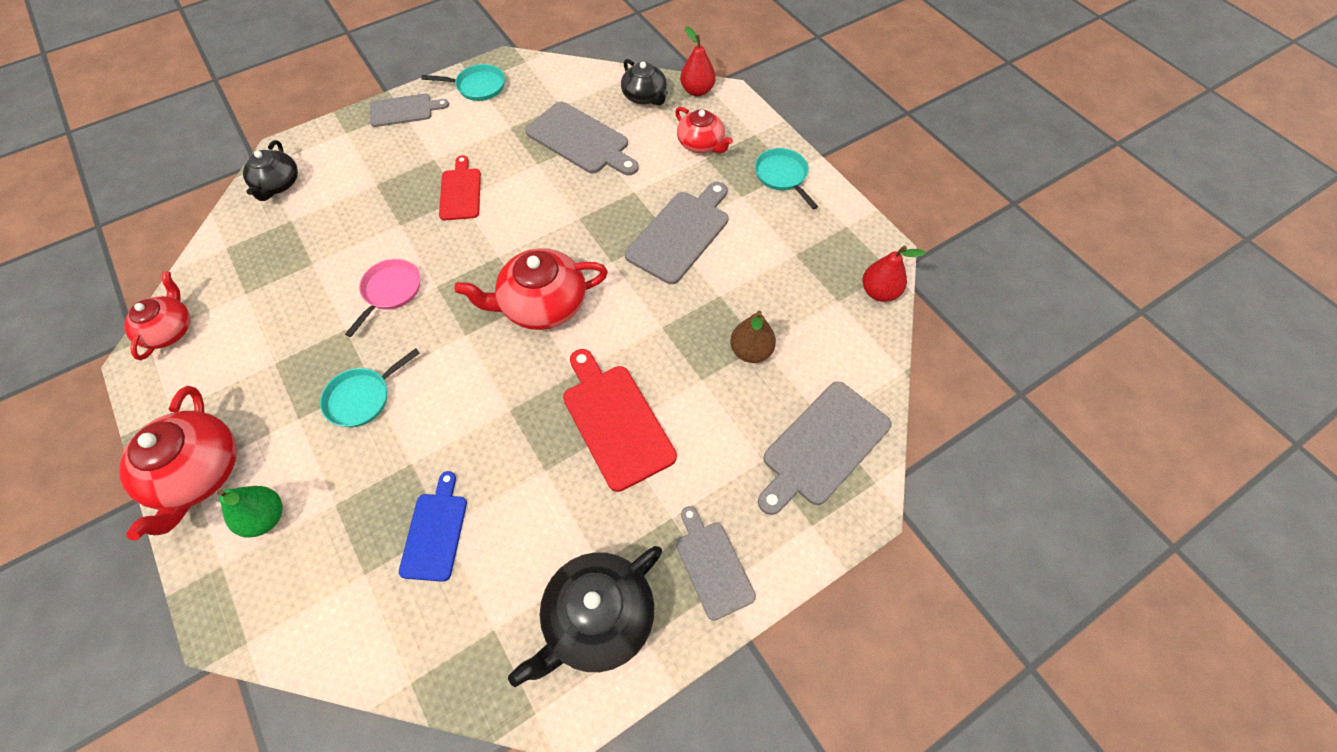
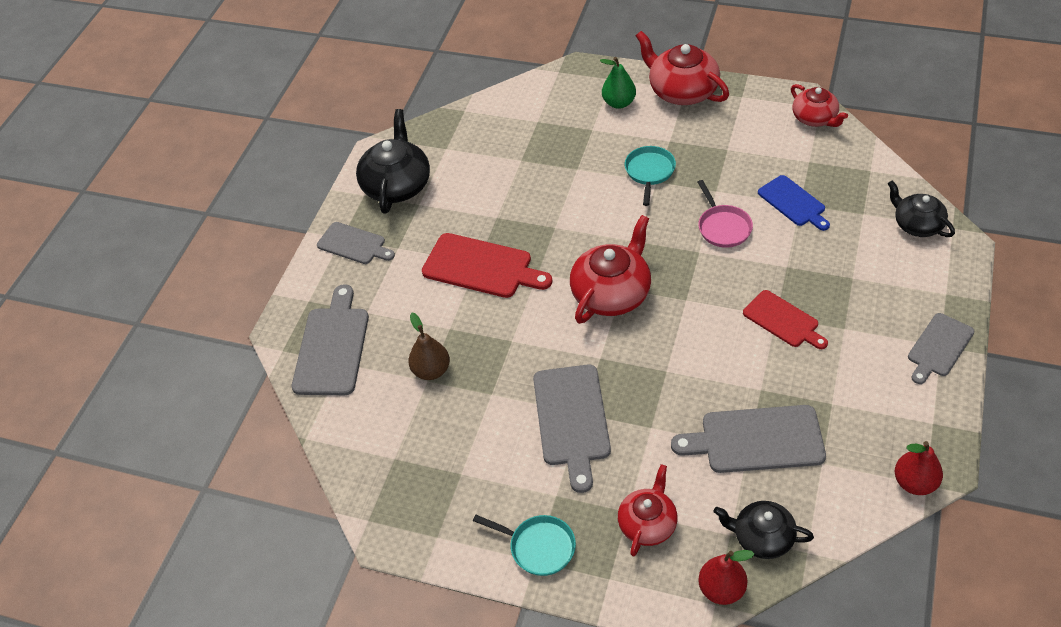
camera: 145 degrees right, 10 degrees down
(435, 532) = (523, 156): blue cutting board -> blue cutting board (793, 202)
(477, 87) = (921, 419): turquoise pan -> none
(701, 144) = (647, 524): red teapot -> red teapot turned 105 degrees clockwise
(879, 292) = (365, 491): red pear -> red pear (914, 483)

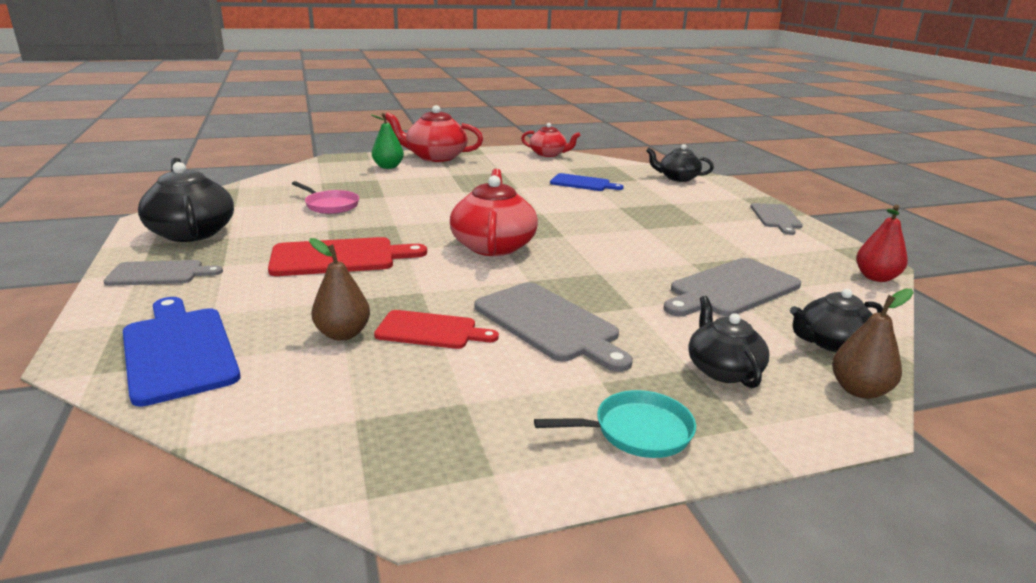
camera: 40 degrees left, 25 degrees down
(332, 347) = (179, 351): grey cutting board -> blue cutting board
(647, 524) = (723, 369): red teapot -> black teapot
(649, 172) = (452, 188): turquoise pan -> none
(721, 589) = (859, 390): red pear -> brown pear
(723, 227) = (545, 200): pink pan -> pink pan (330, 205)
(783, 320) = (654, 229): red cutting board -> red cutting board (430, 331)

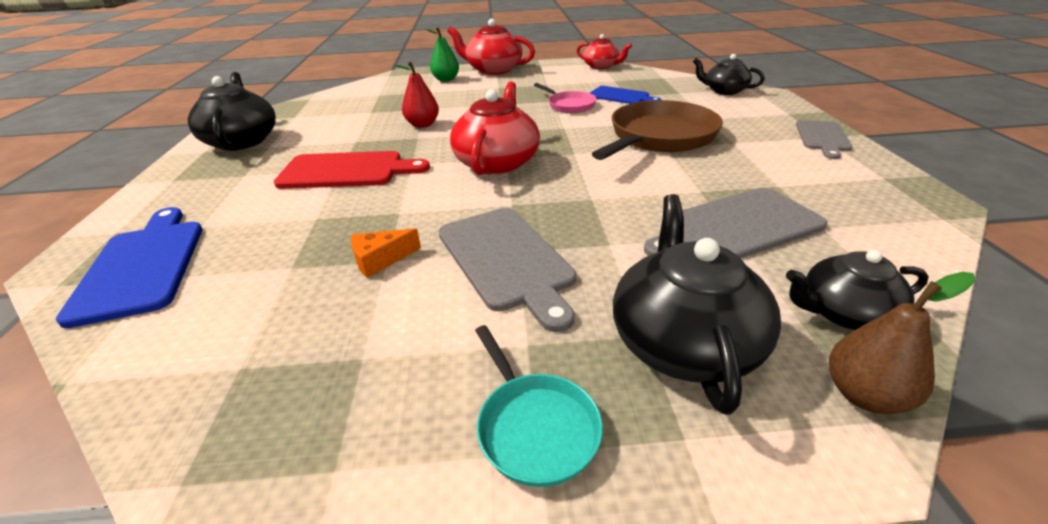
camera: 15 degrees right, 10 degrees up
(159, 274) = (187, 182): grey cutting board -> none
(330, 205) = (372, 117): pink pan -> pink pan (569, 105)
(343, 334) = (295, 257): brown pear -> none
(430, 331) = (380, 260): red cutting board -> orange cheese
(636, 220) = (659, 137): none -> brown pan
(636, 431) = (534, 426): turquoise pan -> turquoise pan turned 60 degrees clockwise
(723, 369) = (683, 341): black teapot -> black teapot, size x1.58
(876, 278) = (932, 220): red pear -> red pear (422, 125)

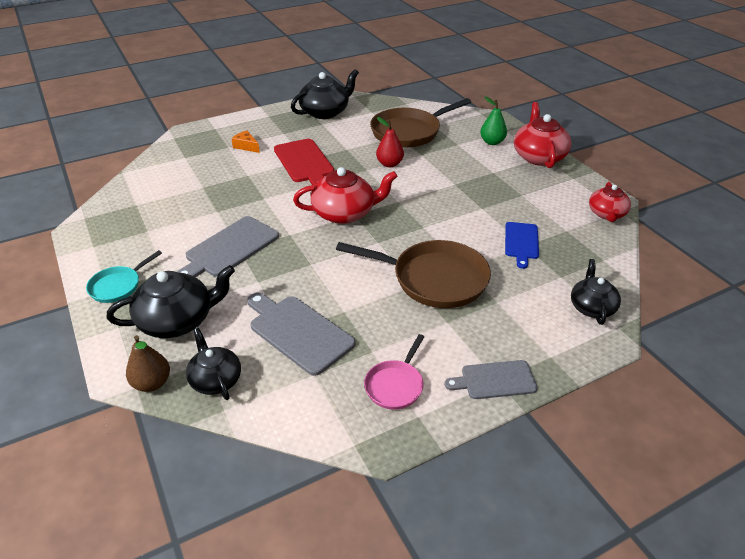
camera: 65 degrees right, 5 degrees up
(143, 266) = (192, 149): blue cutting board -> none
(371, 106) = (409, 132): none -> brown pan
(380, 260) = (217, 209): orange cheese -> orange cheese (246, 146)
(569, 105) = (476, 218): pink pan -> pink pan (395, 385)

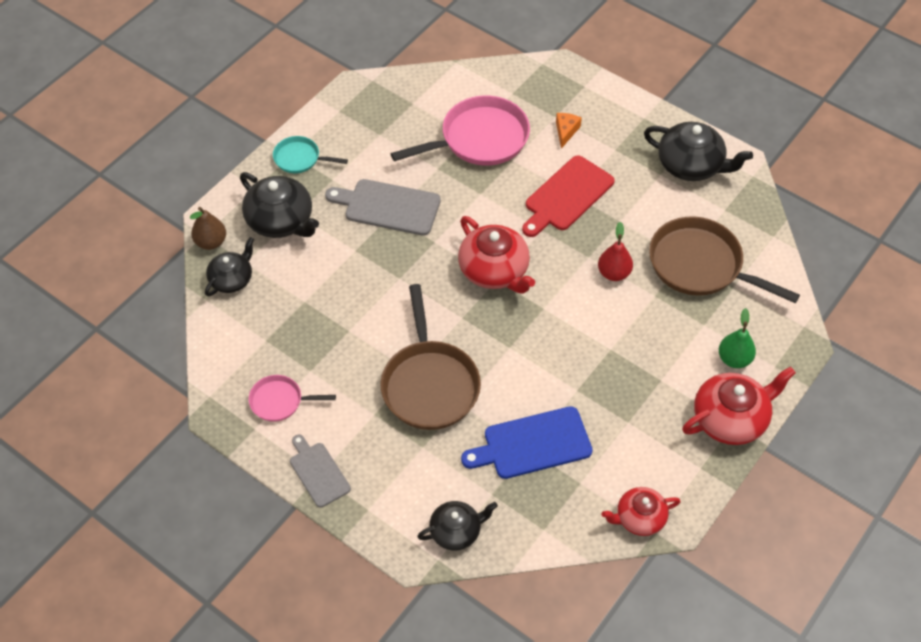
camera: 65 degrees right, 15 degrees up
(210, 184) = (479, 139): none -> pink pan
(298, 332) = (307, 309): grey cutting board -> none
(521, 242) = (532, 444): blue cutting board -> blue cutting board, size x1.56

